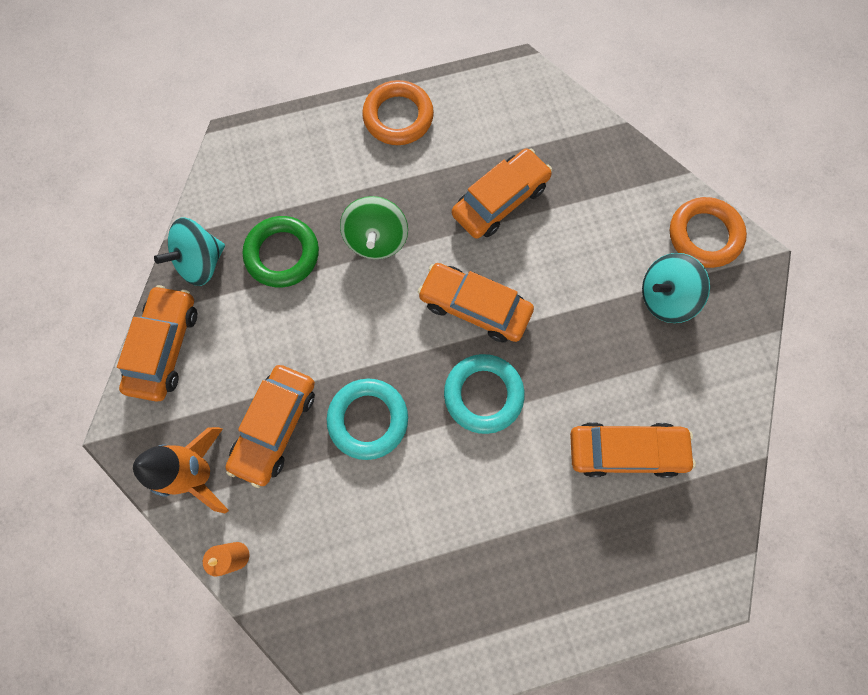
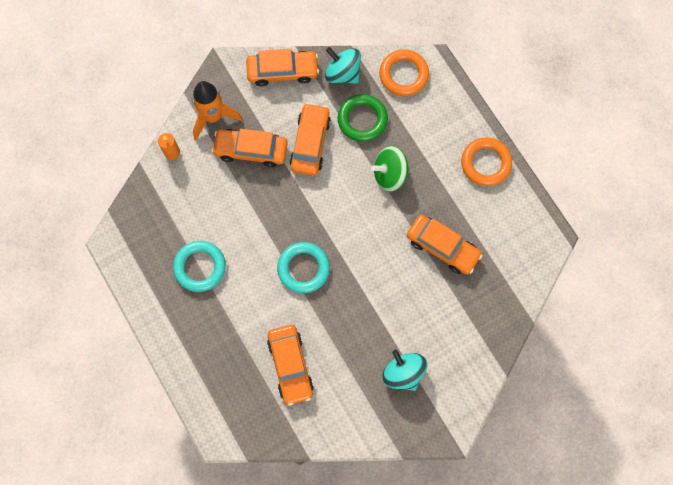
camera: 75 degrees right, 0 degrees up
(368, 419) = (269, 203): turquoise ring -> turquoise ring (200, 267)
(474, 307) = (360, 249): orange car -> orange car (310, 143)
(704, 235) = (458, 393): orange ring -> orange ring (403, 75)

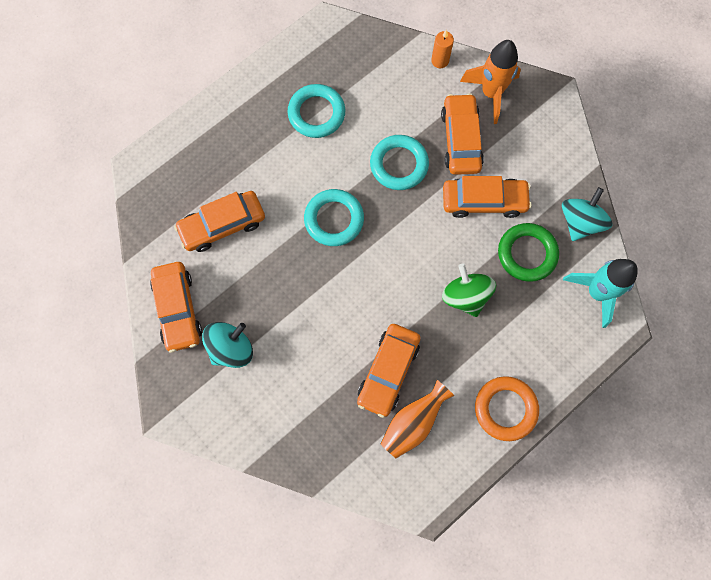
camera: 80 degrees right, 0 degrees up
(263, 205) = (399, 164): none -> turquoise ring
(282, 71) = (564, 155): orange car -> orange car (178, 309)
(403, 75) = (597, 292): orange ring -> turquoise rocket
(487, 235) = (413, 423): none -> orange vase

